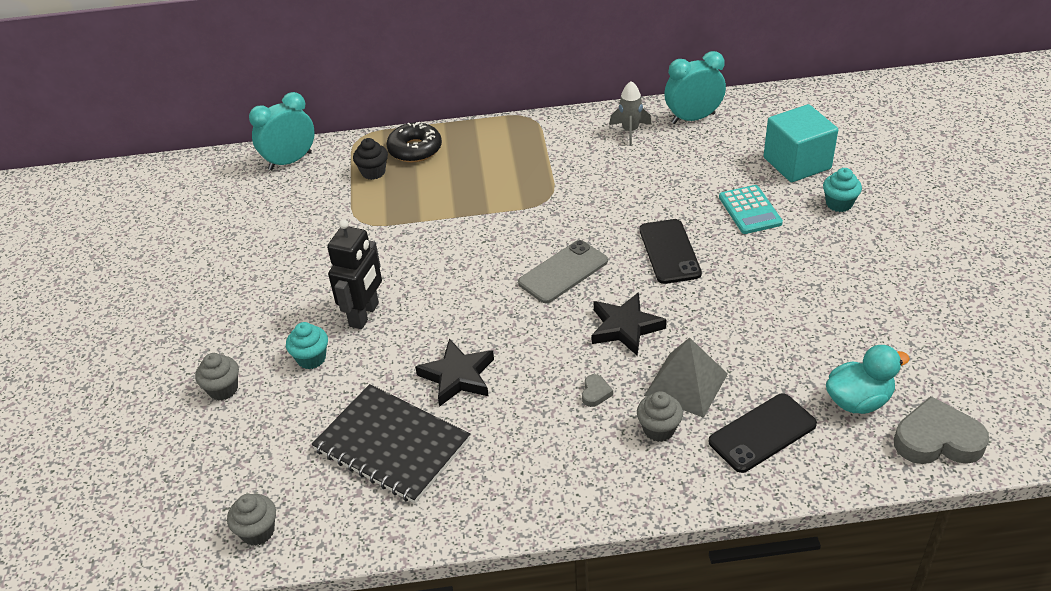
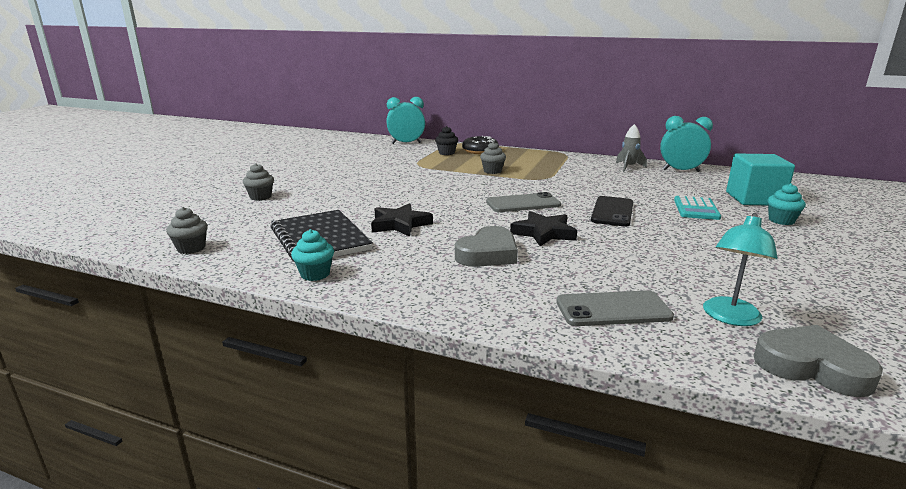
camera: 25 degrees right, 20 degrees down
(311, 358) = (323, 198): turquoise cupcake -> turquoise cupcake (315, 274)
(364, 315) = (375, 192): black robot -> none
(595, 393) = (488, 254): grey heart -> grey heart, size x2.25
(659, 429) = (519, 283): grey cupcake -> grey cupcake (492, 171)
(686, 384) = (566, 268): grey pyramid -> none
(762, 433) = (613, 309): black phone -> grey phone
(858, 401) = (730, 318): turquoise duck -> turquoise lamp

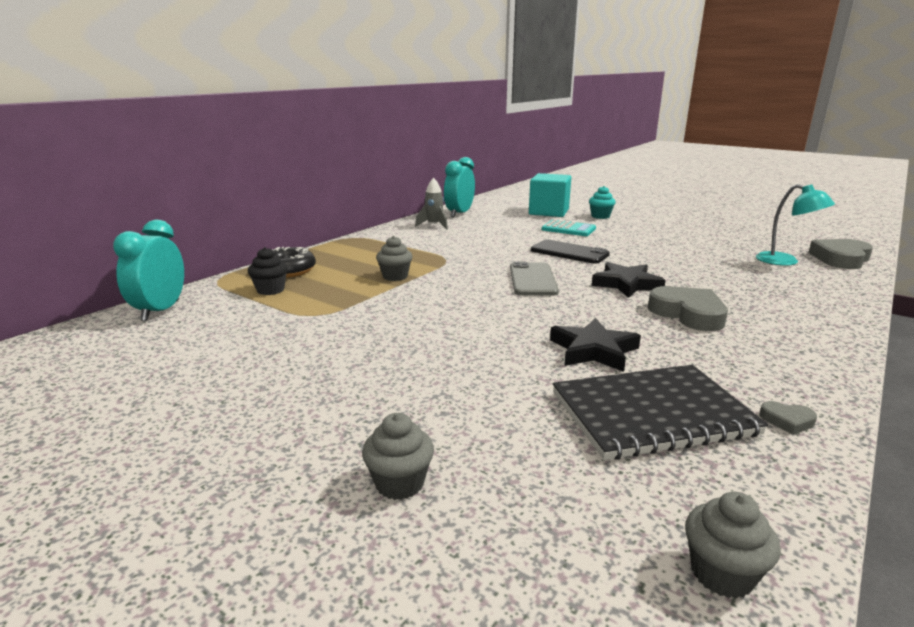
camera: 75 degrees left, 0 degrees up
(315, 274) = (787, 421): turquoise cupcake -> grey heart
(613, 309) = (793, 288): grey phone -> none

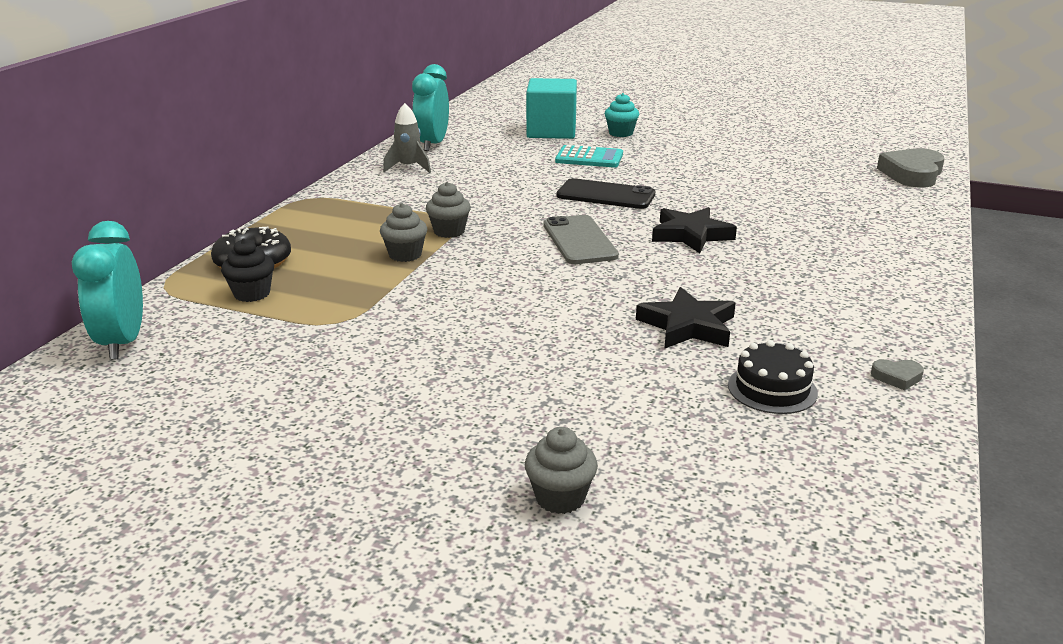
camera: 15 degrees left, 5 degrees up
(652, 413) = (772, 389): black notebook -> black cake
(688, 314) = (771, 267): grey heart -> none
(722, 574) = (875, 522): grey cupcake -> grey cupcake (449, 231)
(785, 261) = (855, 184): turquoise lamp -> none

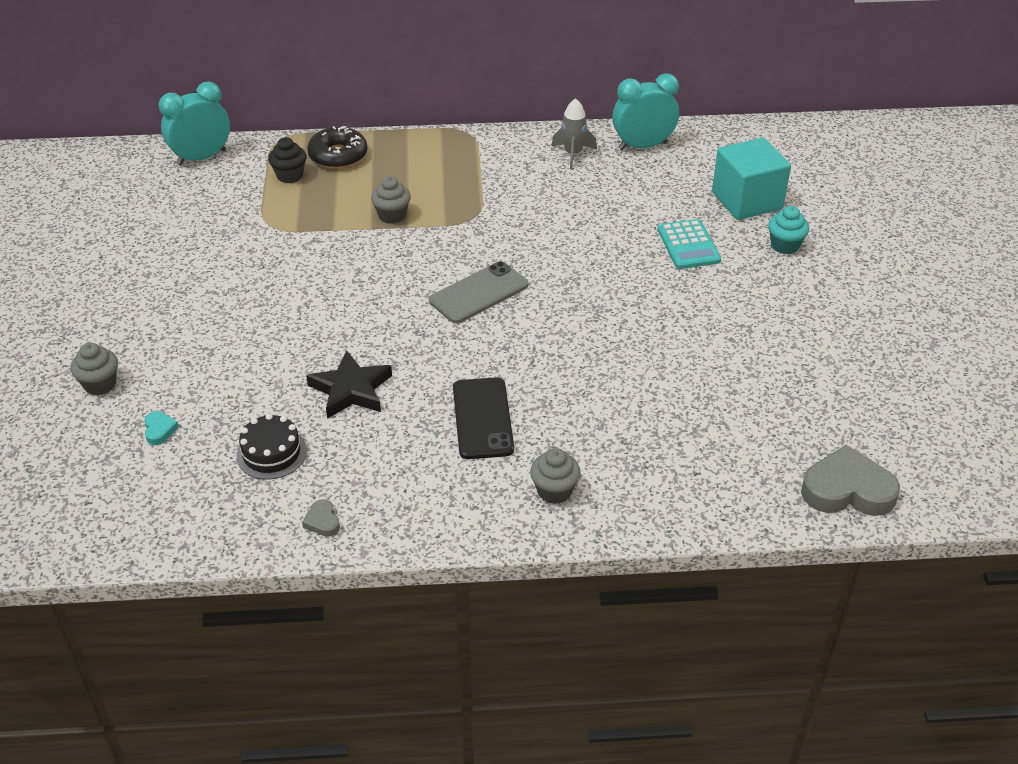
camera: 65 degrees right, 15 degrees up
(449, 231) = (450, 221): grey cupcake -> grey cupcake (554, 491)
(605, 195) = (595, 281): black phone -> black phone (482, 418)
(690, 235) = (536, 354): black star -> none
(690, 461) = (159, 430): none -> turquoise heart

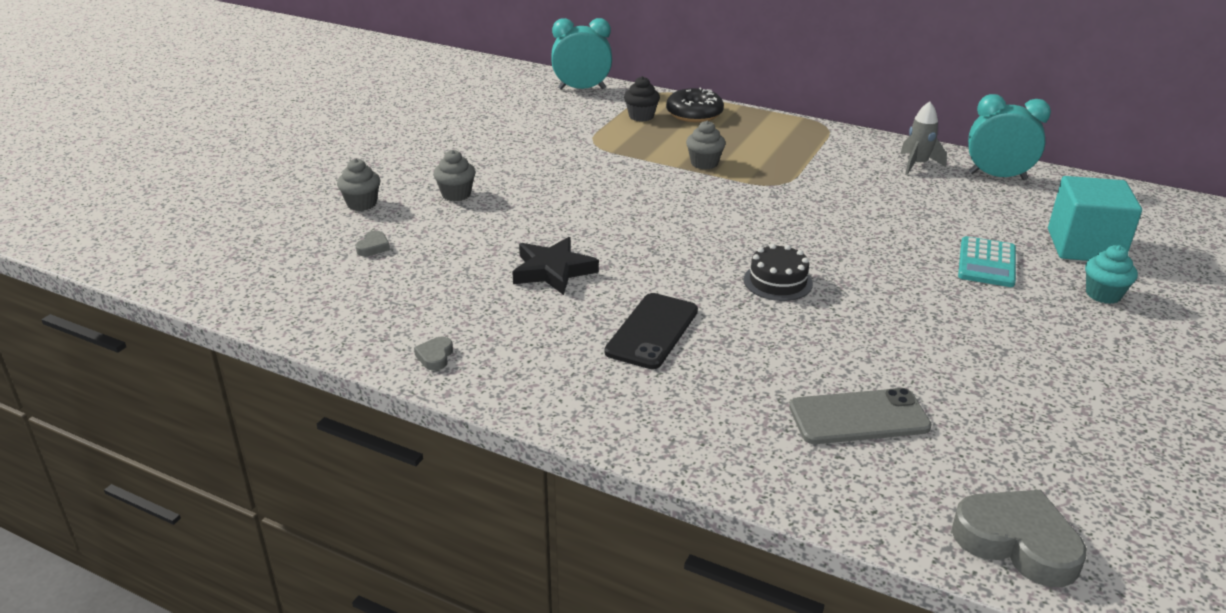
camera: 30 degrees right, 10 degrees down
(159, 430) = (373, 247): turquoise heart -> grey heart
(271, 453) = (443, 292): black cake -> black cake (778, 282)
(479, 293) = (734, 238): grey phone -> grey phone (859, 417)
(554, 491) = (670, 414): grey cupcake -> grey cupcake (456, 194)

